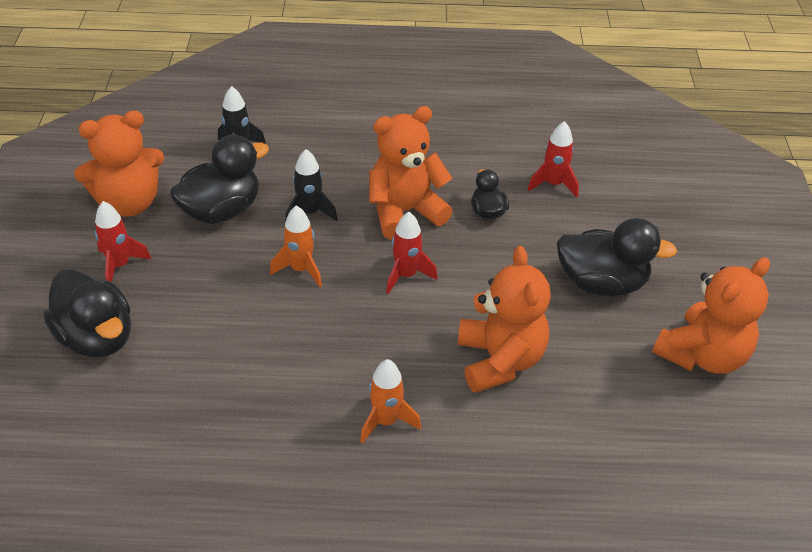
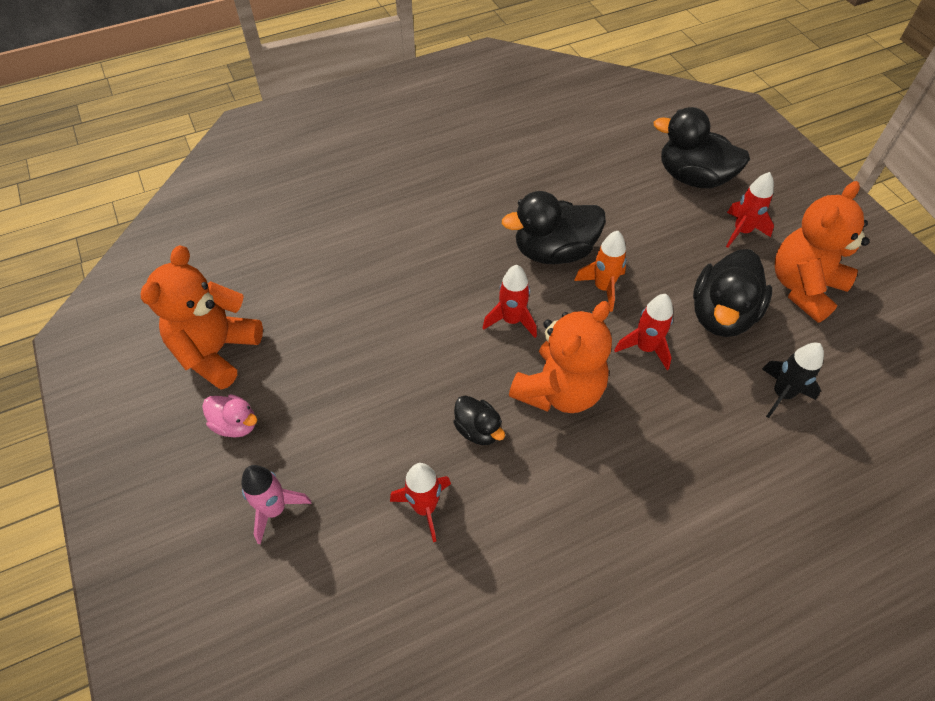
camera: 155 degrees right, 10 degrees up
(309, 213) = (645, 348): black rocket -> red rocket
(386, 421) = (451, 202): orange rocket -> none
(499, 360) = (391, 277): orange teddy bear -> none
(601, 283) = (328, 390): black duck -> black duck (553, 251)
(667, 221) = (275, 509): none -> pink rocket
(691, 287) = (236, 424): none -> pink duck

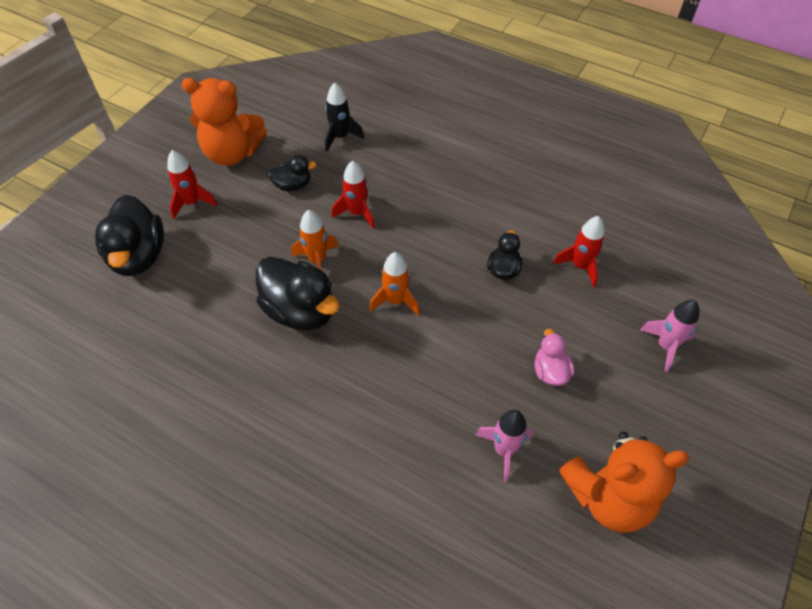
camera: 125 degrees left, 0 degrees up
(236, 424) = (644, 422): pink duck -> pink duck (550, 371)
(314, 310) = (504, 450): none -> pink rocket
(511, 320) = (396, 301): red rocket -> orange rocket
(559, 390) = (433, 242): orange teddy bear -> none
(721, 315) = (293, 185): black duck -> black duck, size x0.53

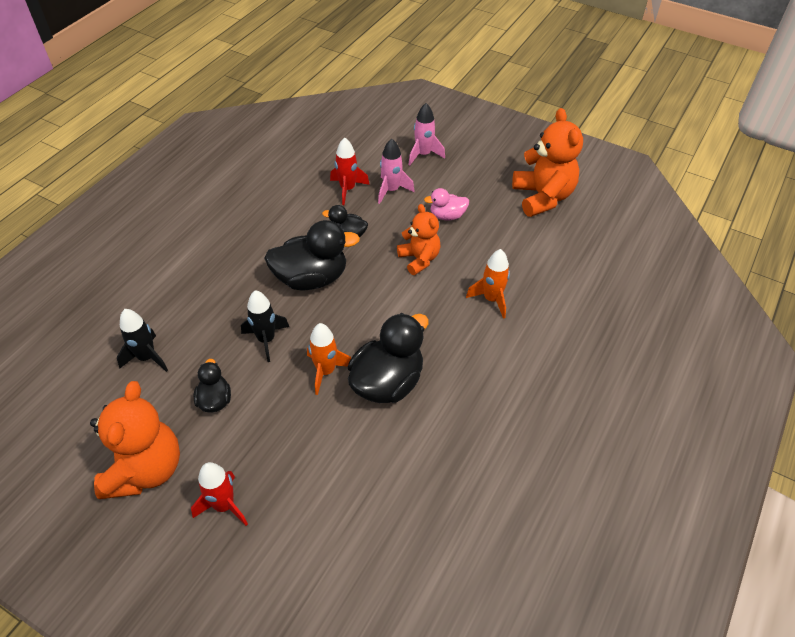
camera: 90 degrees left, 5 degrees down
(138, 256) = (303, 555): black duck -> black duck (311, 278)
(357, 213) = (266, 340): red rocket -> black rocket
(396, 301) = (378, 309): orange rocket -> orange rocket (491, 299)
(472, 339) = (419, 259): none -> orange teddy bear
(504, 450) = (515, 246): pink rocket -> pink rocket (391, 190)

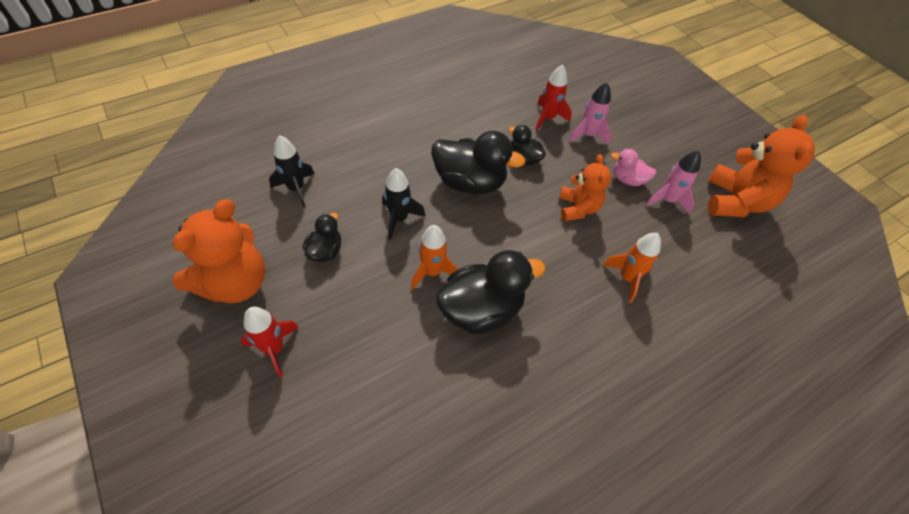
camera: 25 degrees right, 5 degrees up
(423, 155) = (636, 115): pink rocket -> pink rocket (667, 200)

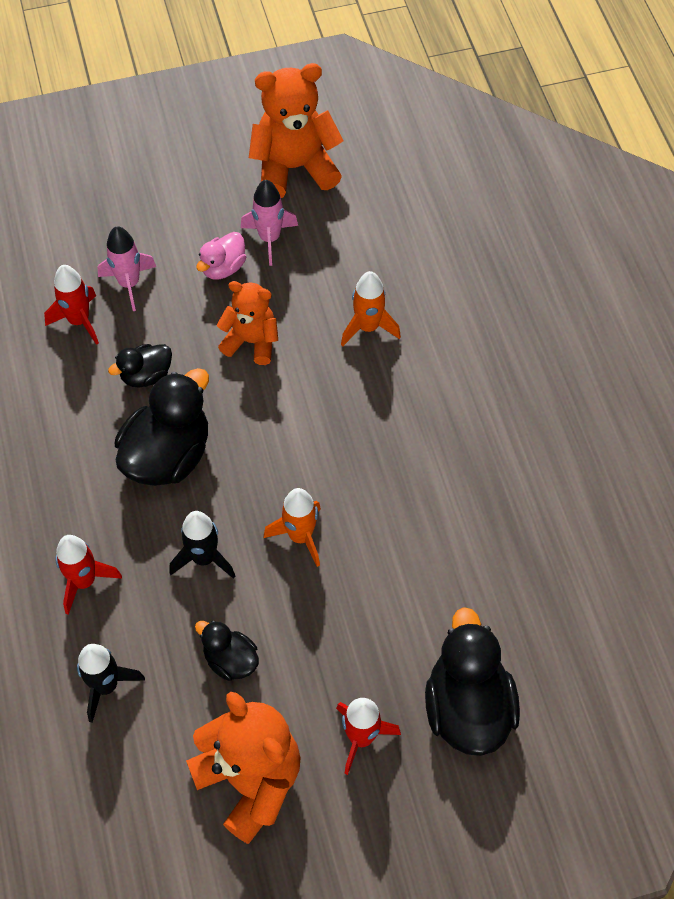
camera: 70 degrees left, 5 degrees up
(367, 162) = (84, 581): none -> red rocket
(481, 310) = (368, 495): black duck -> black duck (467, 707)
(735, 202) = (294, 168): orange teddy bear -> orange teddy bear turned 45 degrees counterclockwise

